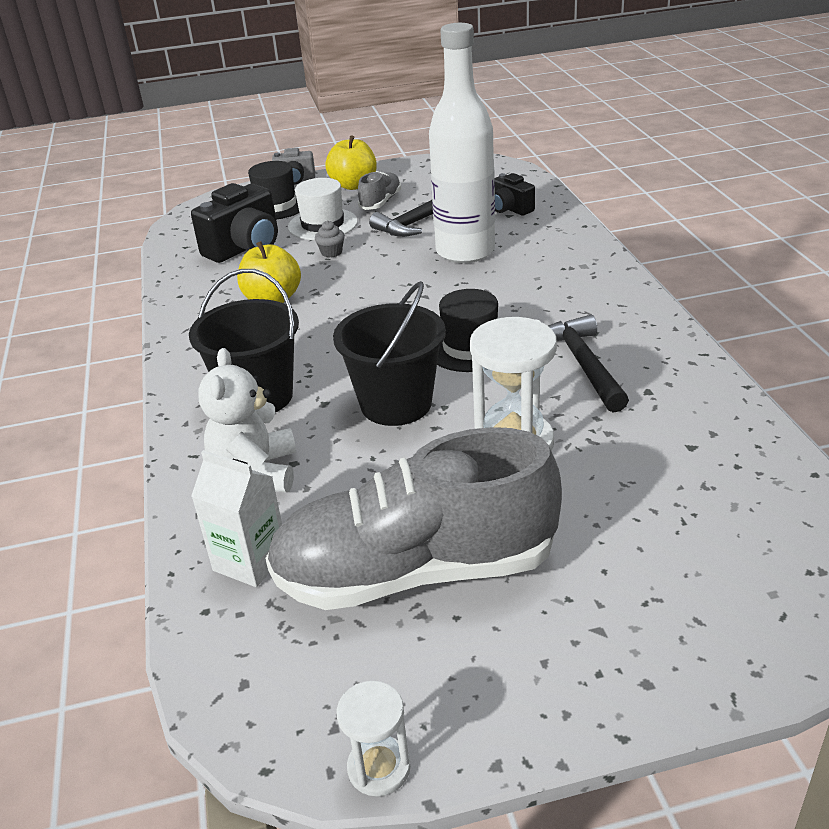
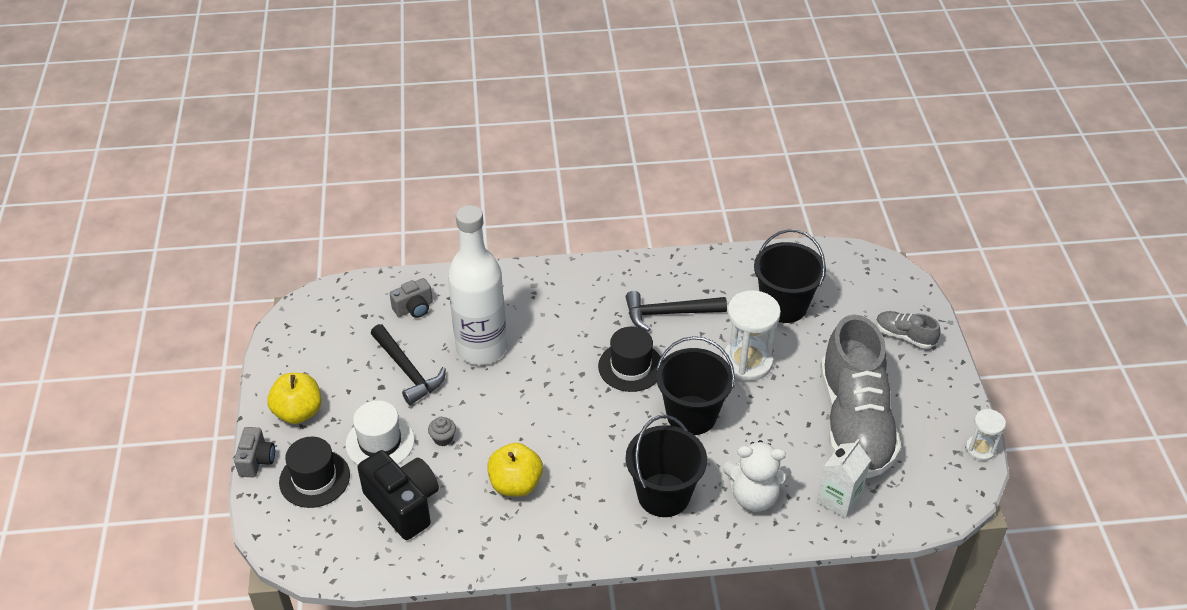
camera: 85 degrees left, 10 degrees up
(380, 202) = (351, 395): grey shoe -> grey shoe (904, 336)
(510, 209) = (414, 308): black camera -> grey camera
(656, 470) = (784, 306): none -> black bucket

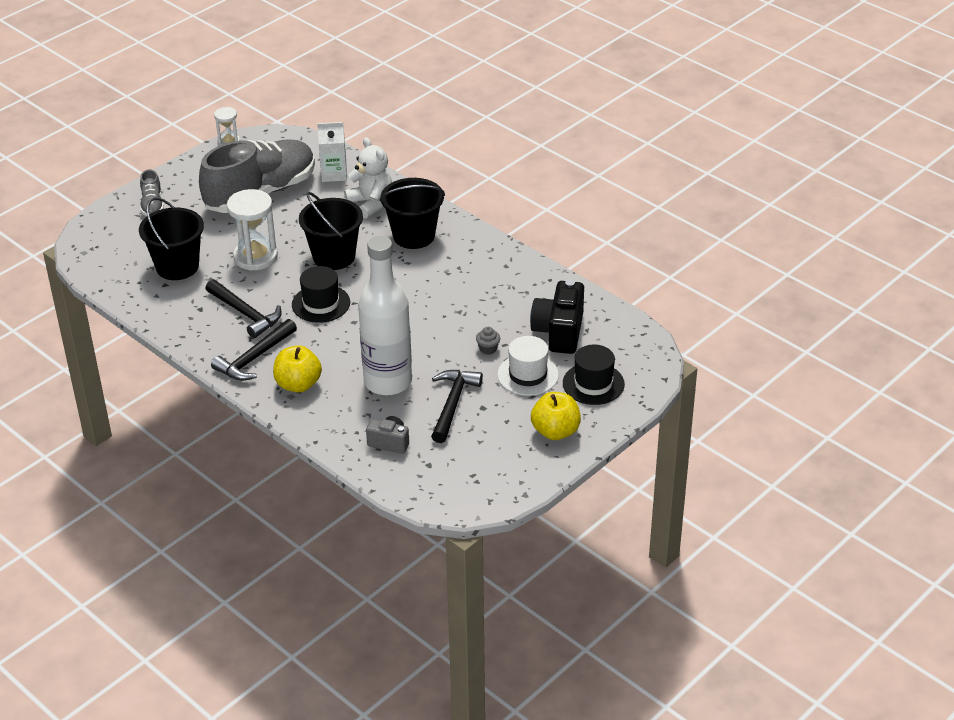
camera: 130 degrees left, 5 degrees down
(256, 460) = (617, 421): grey camera -> none
(515, 484) = (482, 296): yellow apple -> yellow apple (298, 384)
(603, 288) = (254, 358): none -> black hammer

